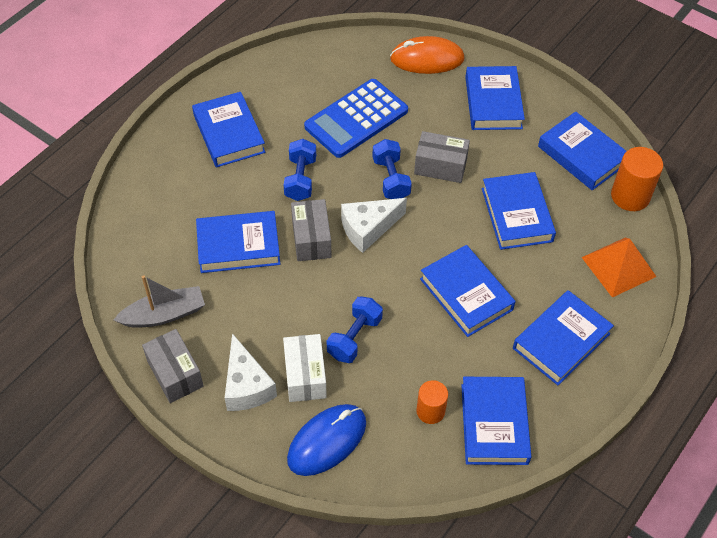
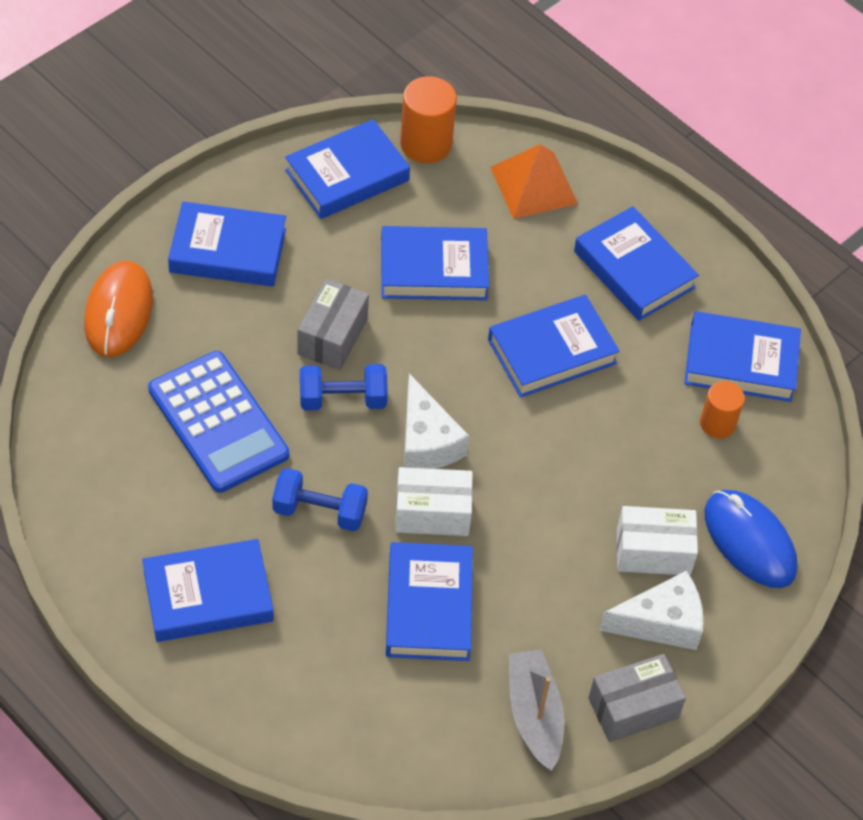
camera: 85 degrees left, 0 degrees up
(311, 239) = (432, 513): grey box -> white box
(354, 337) = (602, 487): blue dumbbell -> none

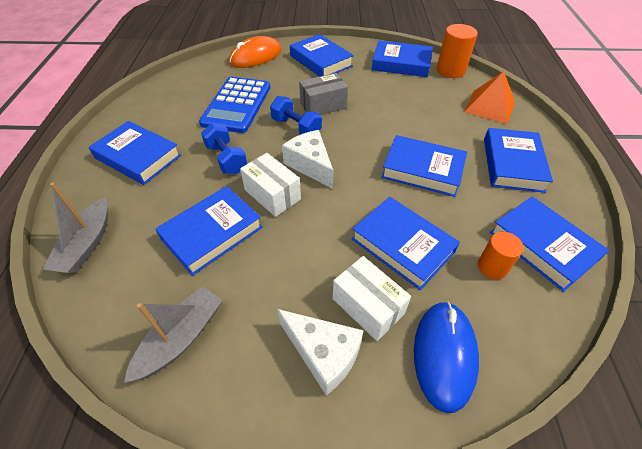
camera: 50 degrees right, 5 degrees down
(318, 727) = (87, 244): none -> grey boat
(426, 441) = (310, 165): white cheese -> white cheese turned 120 degrees clockwise
(433, 269) = (400, 109): blue book -> blue book (402, 245)
(633, 708) = (238, 394): grey box -> none

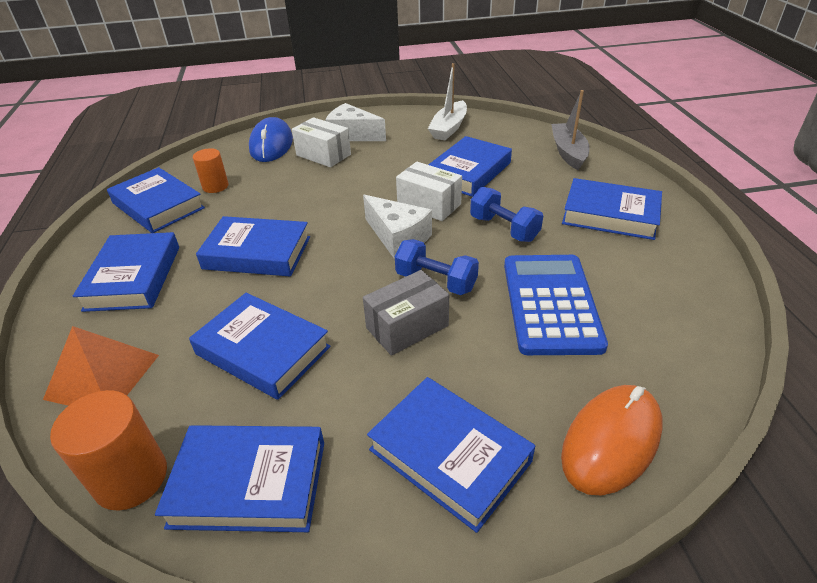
camera: 170 degrees right, 10 degrees down
(181, 338) = (449, 128): grey boat -> white boat
(402, 245) = (292, 188): blue book -> blue book (262, 350)

